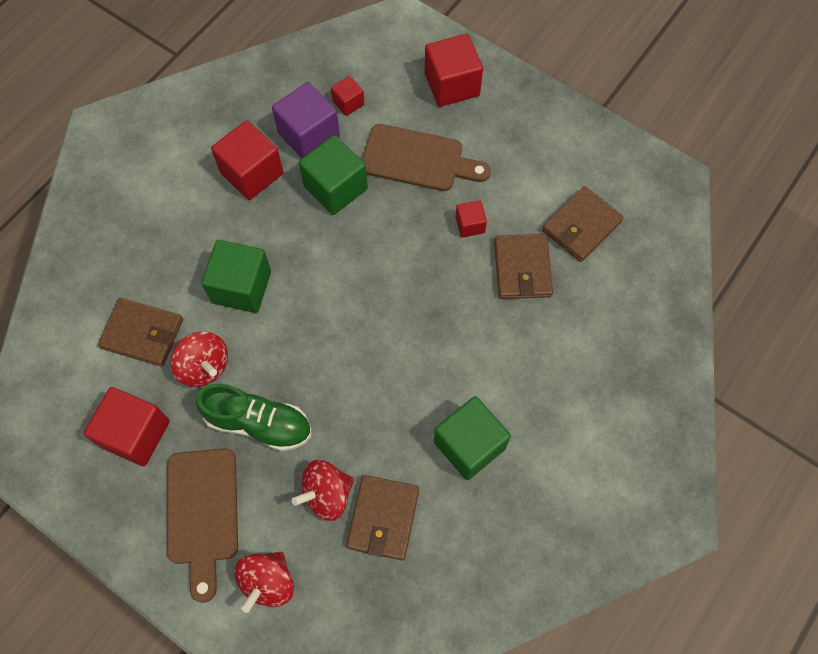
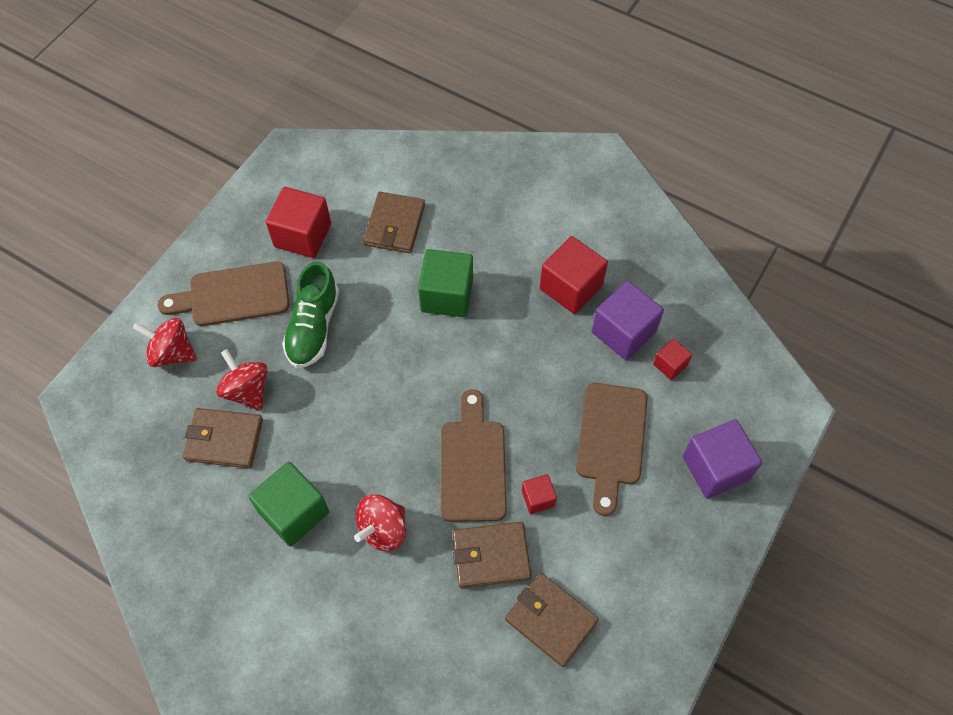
camera: 85 degrees right, 5 degrees down
(204, 367) = (365, 277): red spinning top -> red spinning top (383, 529)
(335, 188) = (565, 363): green cube -> none
(432, 277) = (472, 464): none -> brown cutting board
(452, 85) = (715, 468): red cube -> purple cube

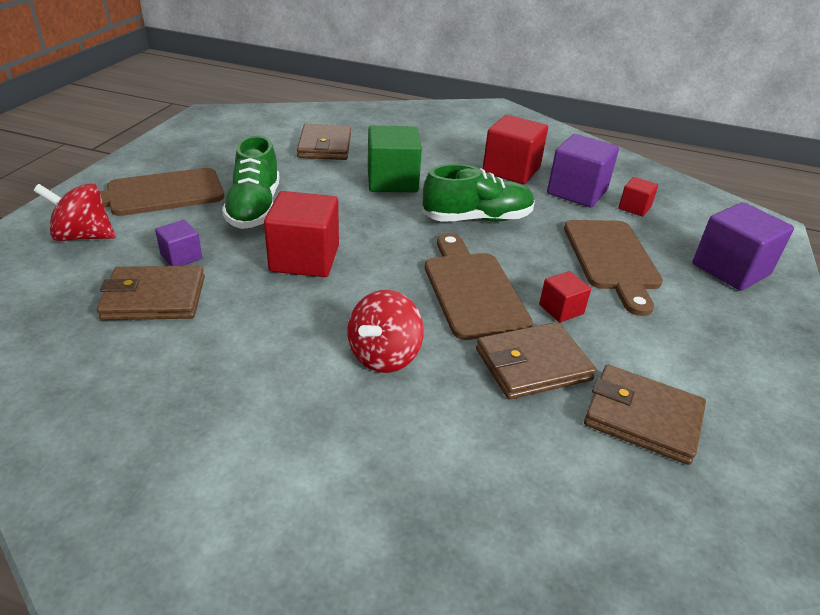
camera: 15 degrees left, 25 degrees down
(247, 390) = (181, 257): red spinning top -> purple cube
(294, 512) = (259, 353): green cube -> none
(302, 235) = (231, 155): red cube -> red cube (304, 259)
(509, 365) = (477, 219): none -> green shoe

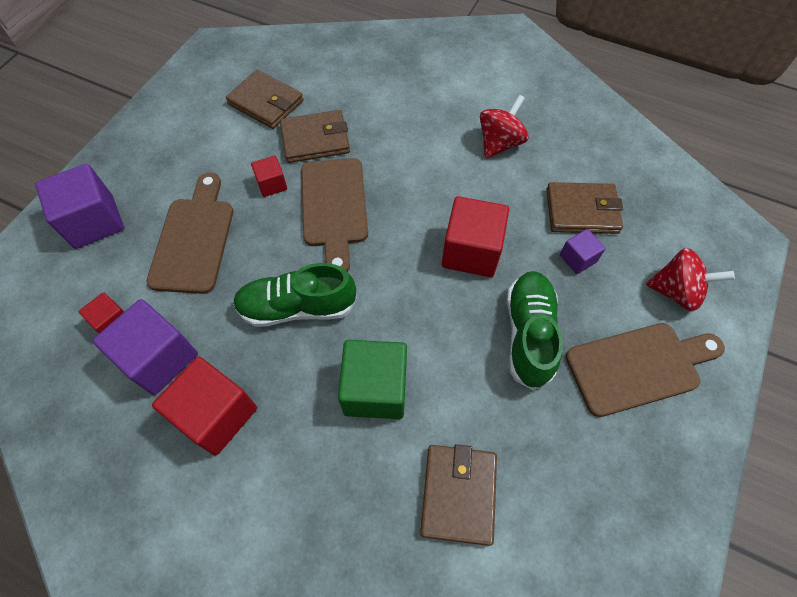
camera: 170 degrees left, 25 degrees up
(384, 356) = (412, 151): red spinning top -> red spinning top (499, 143)

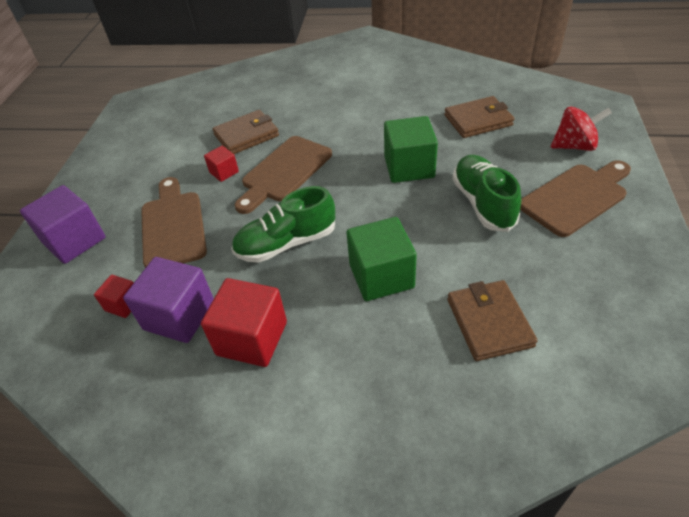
camera: 15 degrees left, 15 degrees down
(266, 102) = (193, 124): brown wallet -> none
(334, 207) = (284, 172): brown cutting board -> brown cutting board turned 60 degrees clockwise
(471, 251) = (409, 167): red cube -> green cube
(499, 143) = (393, 99): red spinning top -> none
(577, 258) = (492, 148): purple cube -> none

